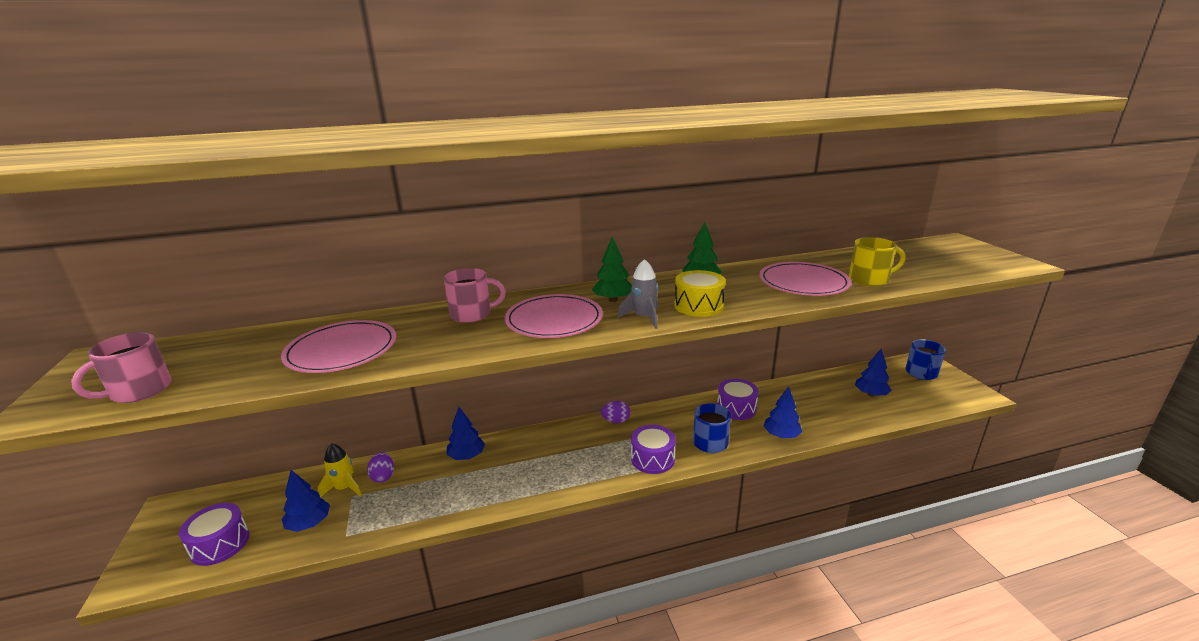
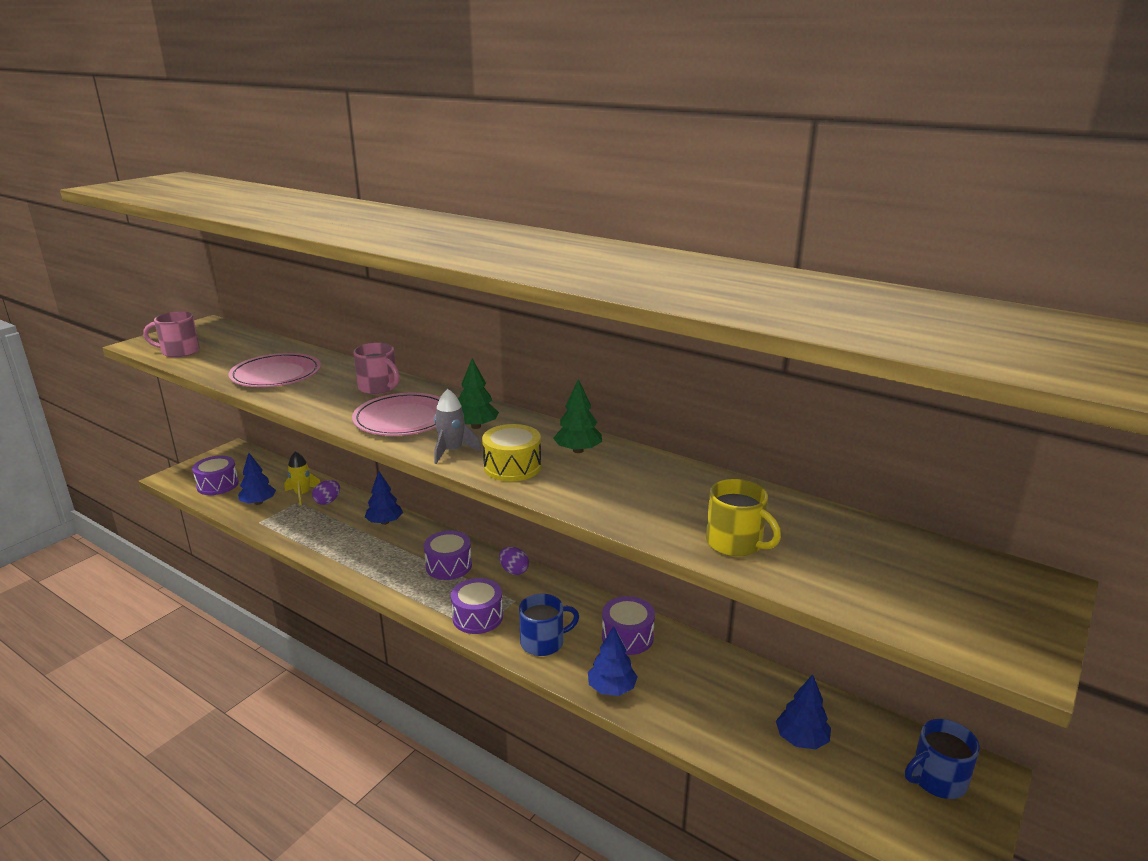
camera: 50 degrees right, 0 degrees up
(572, 447) = (449, 566): none -> purple drum
(803, 283) = (658, 504): pink plate -> none

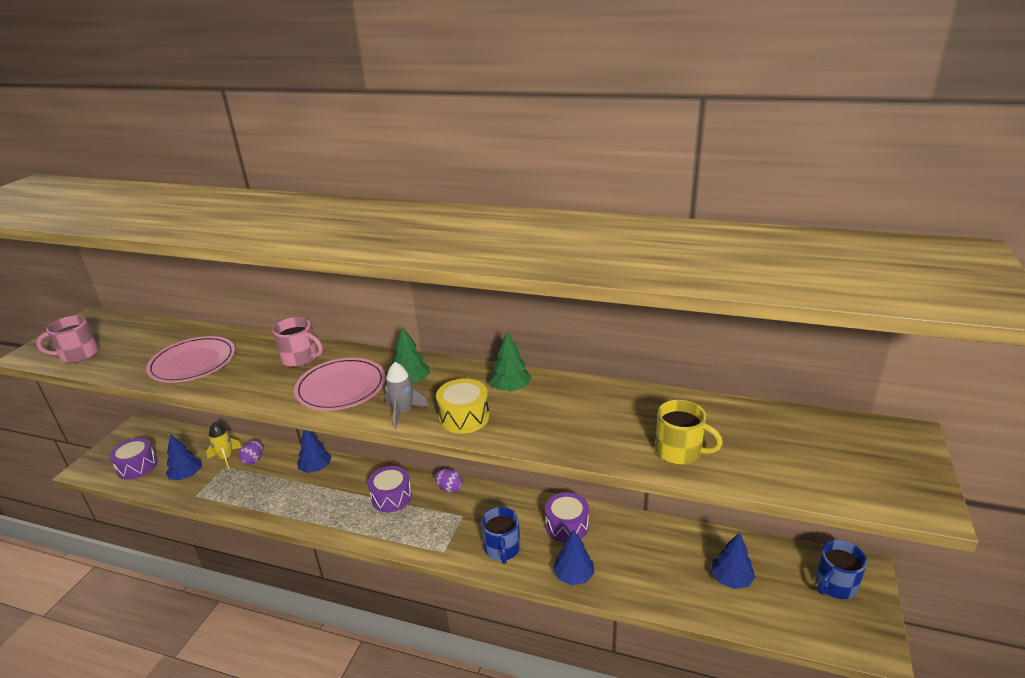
camera: 15 degrees left, 5 degrees up
(477, 617) = (437, 540): purple drum -> none
(543, 642) = (502, 549): blue mug -> blue mug turned 120 degrees clockwise

